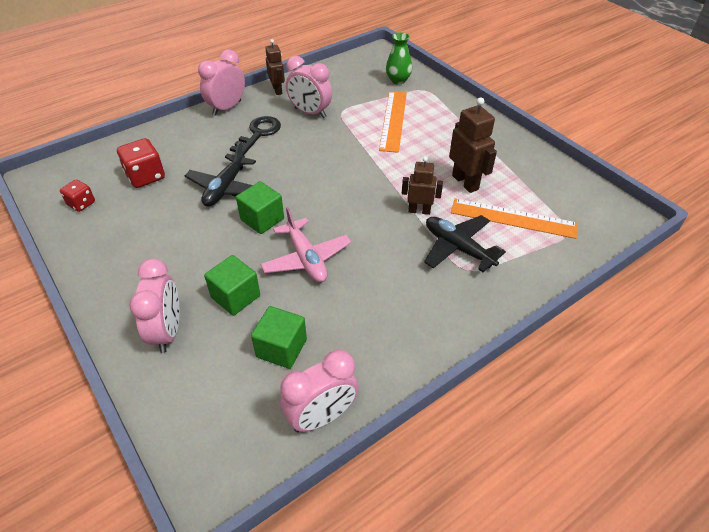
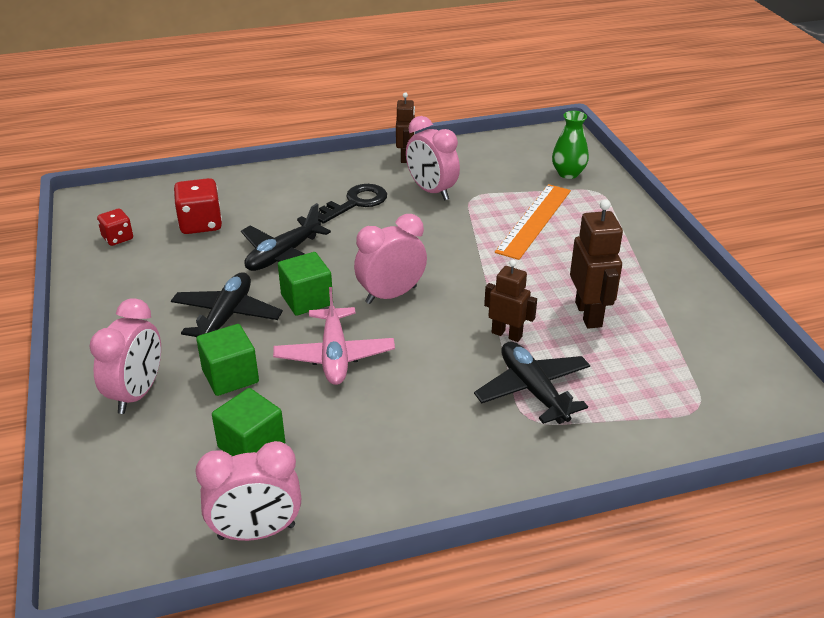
camera: 20 degrees right, 10 degrees down
(207, 248) = (227, 316): none -> black plane
(227, 108) = (333, 166): pink clock -> pink clock (391, 295)
(513, 218) = (630, 373): orange ruler -> none

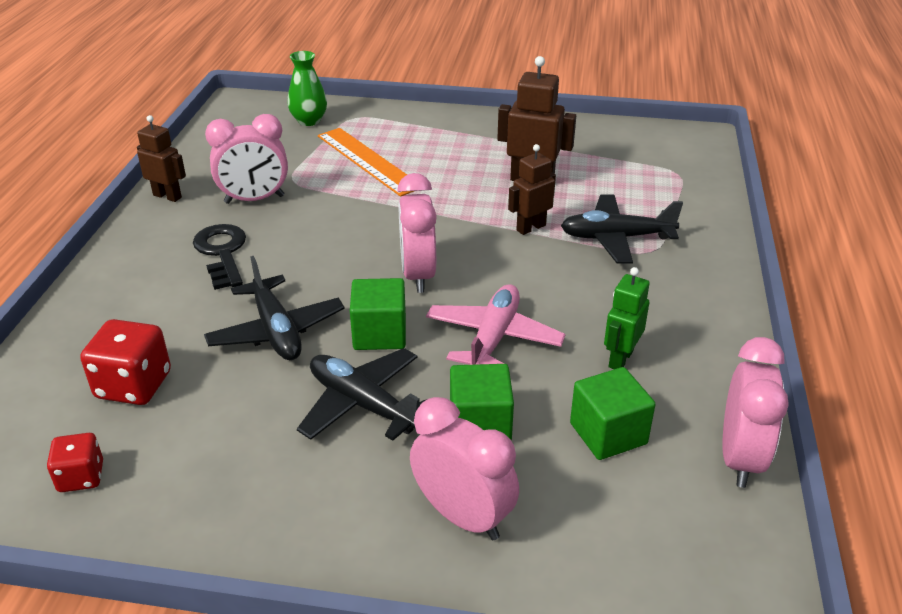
camera: 65 degrees left, 0 degrees up
(334, 355) = (493, 338): pink plane -> pink plane turned 90 degrees counterclockwise
(349, 432) = (620, 359): none -> green robot

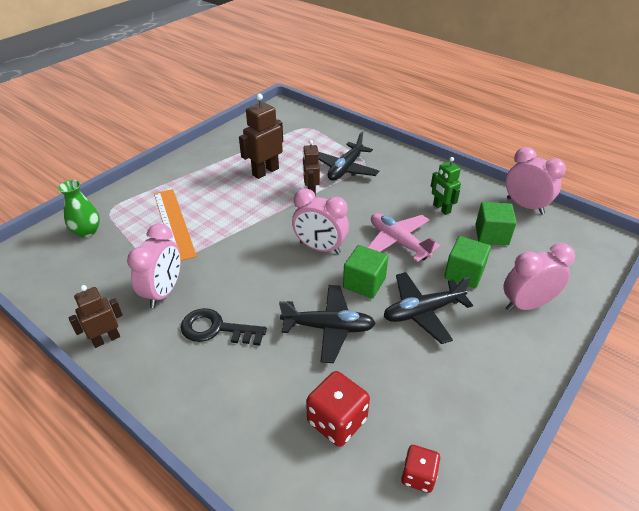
camera: 60 degrees left, 5 degrees up
(368, 161) = (174, 223): orange ruler -> orange ruler turned 75 degrees clockwise

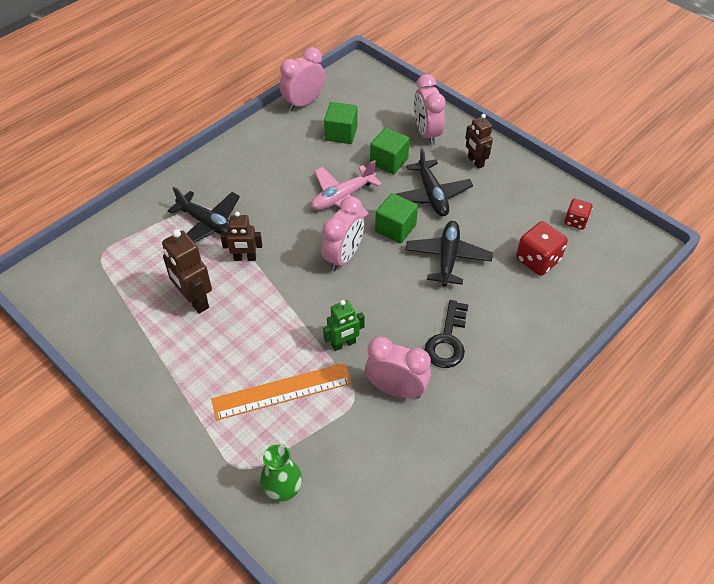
camera: 85 degrees left, 10 degrees up
(106, 339) = (458, 433): brown robot -> brown robot (475, 161)
(441, 209) = (297, 159): green robot -> green robot (343, 344)

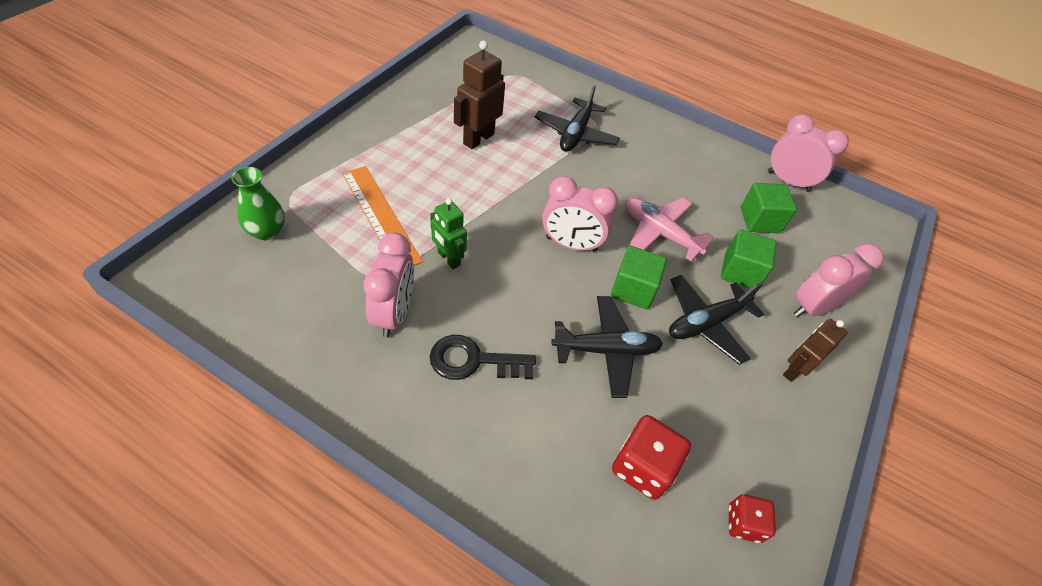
camera: 70 degrees right, 0 degrees up
(245, 258) = (541, 165): brown robot -> none

